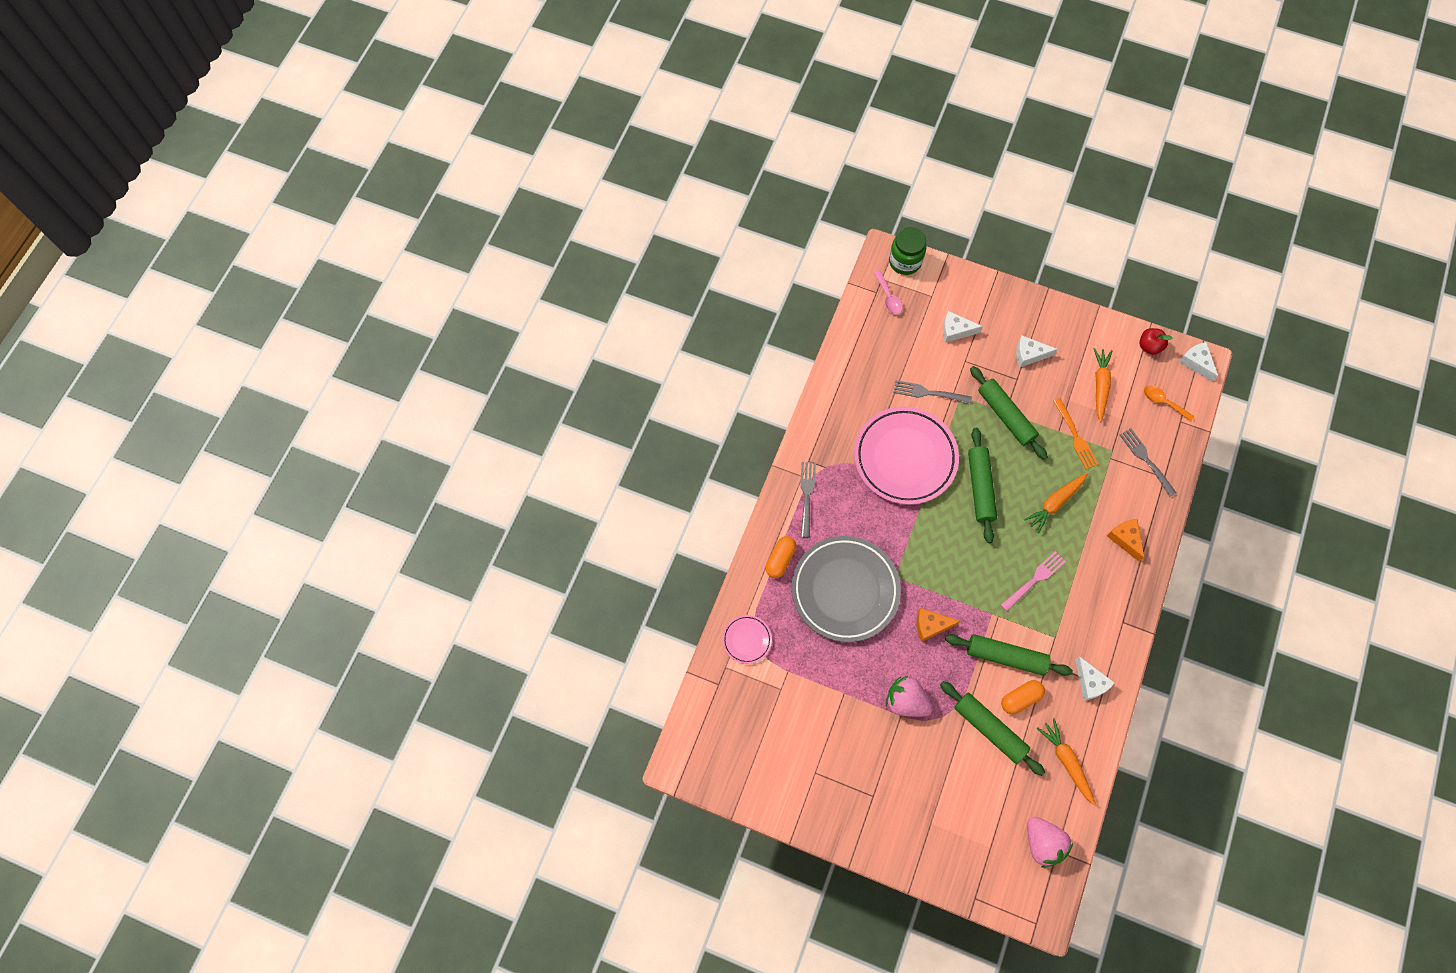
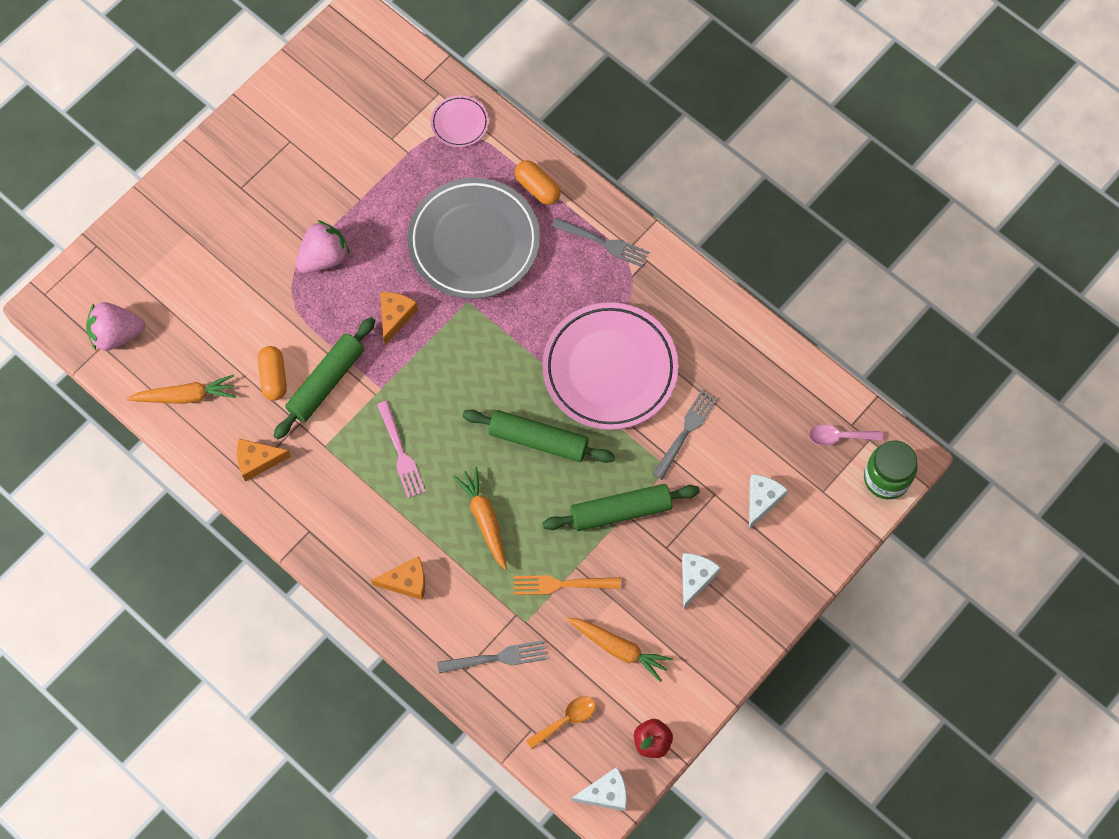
camera: 110 degrees right, 0 degrees up
(989, 729) = (256, 331): green rolling pin -> none
(1090, 683) = (257, 461): white cheese -> orange cheese

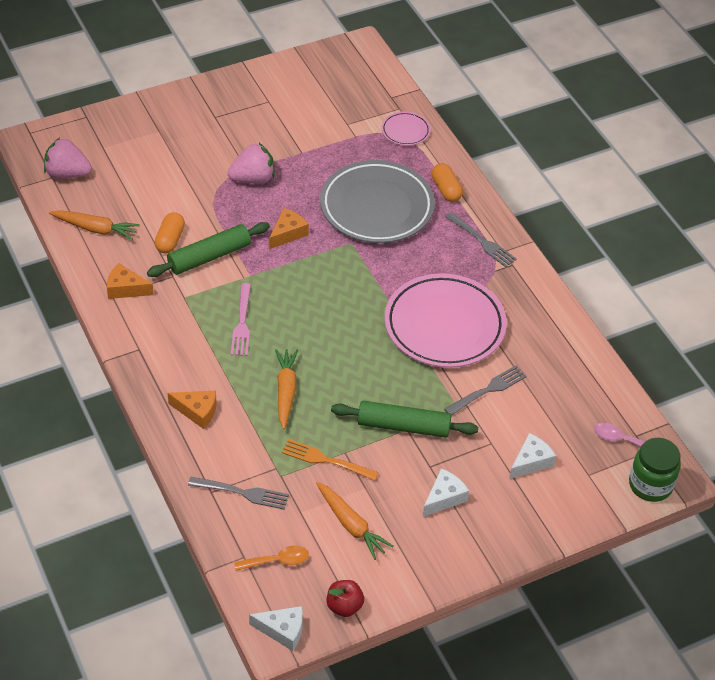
camera: 20 degrees right, 20 degrees down
(538, 440) = (359, 353): green rolling pin -> none

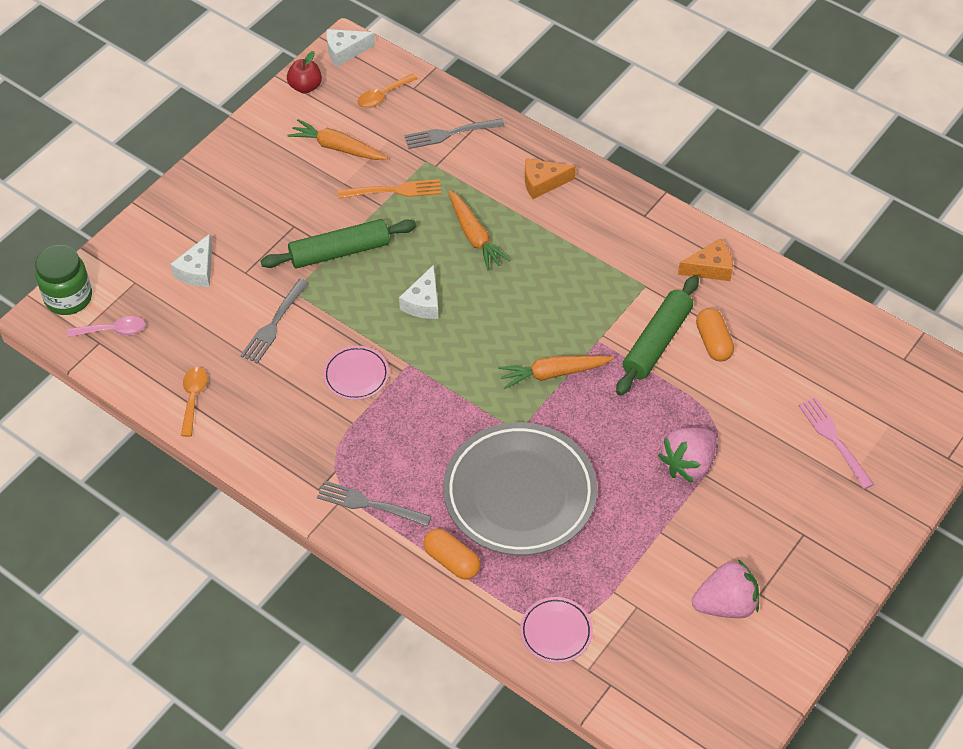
camera: 155 degrees right, 5 degrees up
(67, 174) = (892, 370): pink strawberry -> pink strawberry (725, 604)
(96, 229) = (800, 319): orange carrot -> orange carrot (553, 373)
(242, 323) = (567, 285): pink fork -> pink fork (834, 440)
(288, 233) = (596, 410): orange cheese -> none
(444, 326) = (356, 375): pink plate -> pink plate, size x0.45
(444, 498) = (265, 204): white cheese -> white cheese (423, 302)
(576, 360) = (193, 398): none -> orange spoon

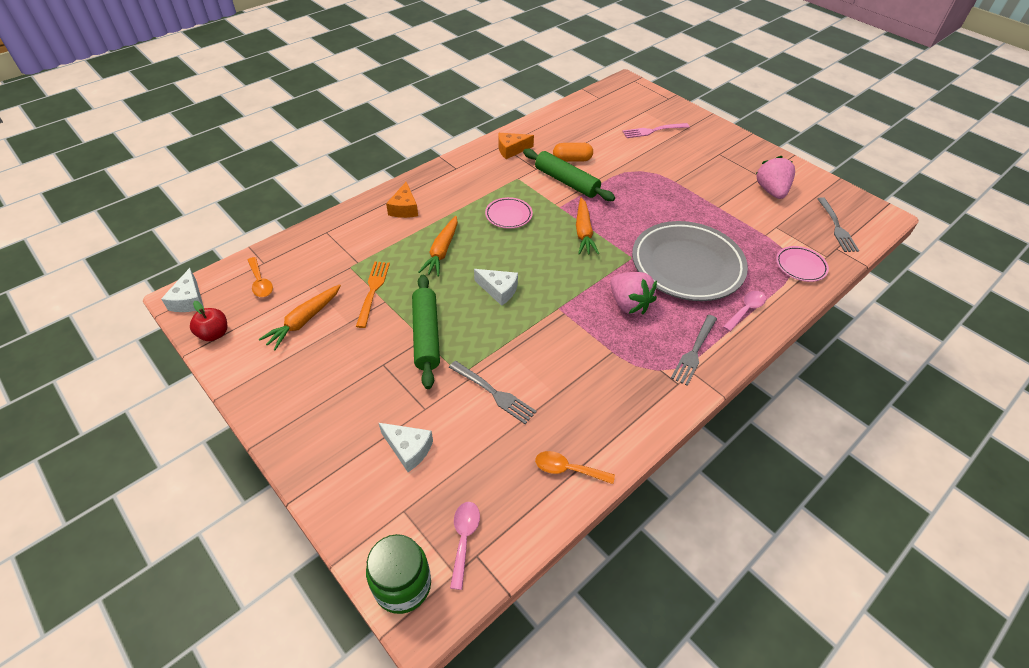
camera: 80 degrees left, 5 degrees down
(356, 375) = (564, 342): pink plate -> pink plate (508, 215)
(450, 134) = (328, 249): grey fork -> grey fork (836, 227)
(452, 561) = (745, 310): orange capsule -> pink spoon
(474, 236) = (442, 251): orange carrot -> orange carrot turned 120 degrees clockwise
(688, 464) = (666, 186): pink strawberry -> pink strawberry (629, 304)
(710, 268) = (511, 150): orange cheese -> orange cheese turned 105 degrees counterclockwise

